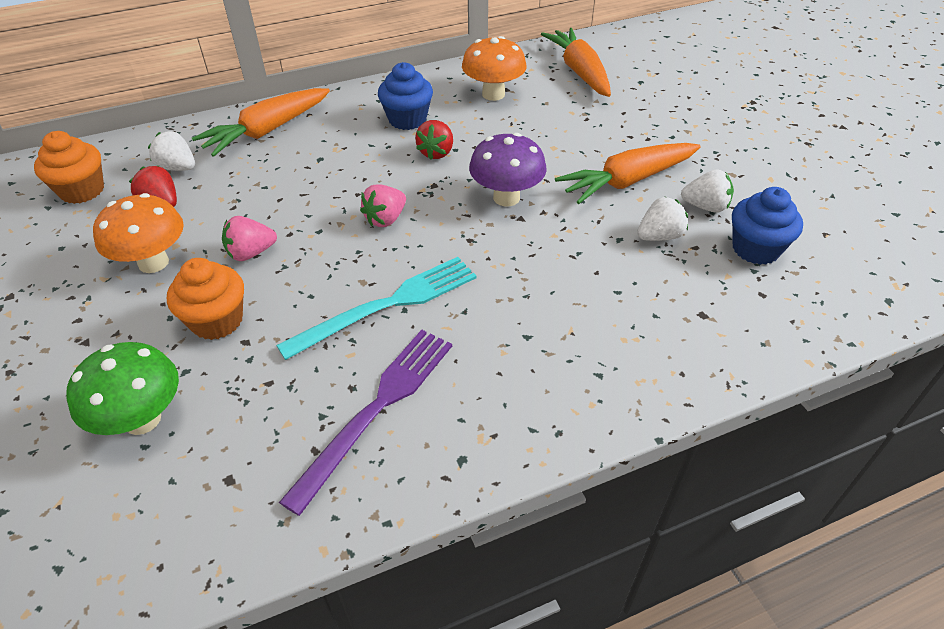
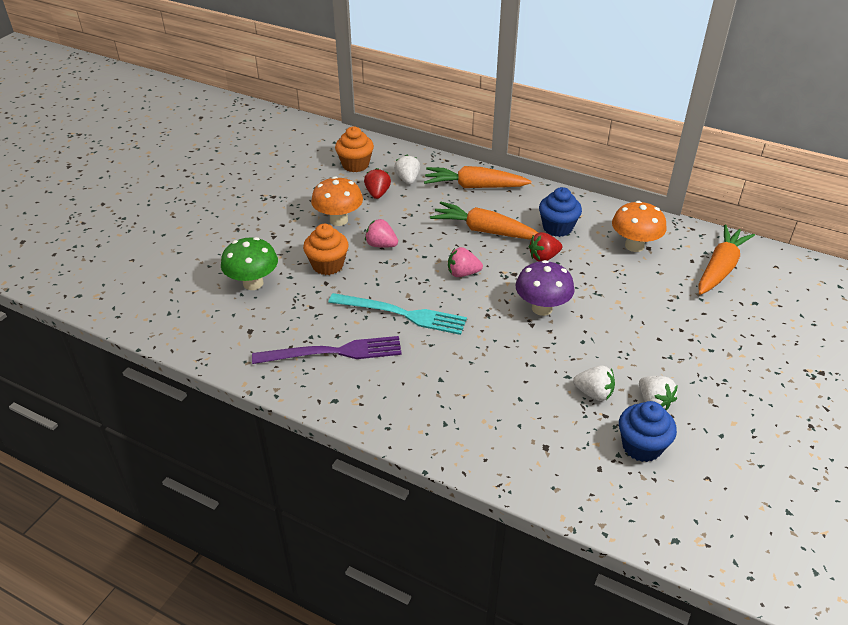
camera: 50 degrees right, 5 degrees down
(627, 181) = (629, 352): orange carrot -> orange carrot (484, 230)

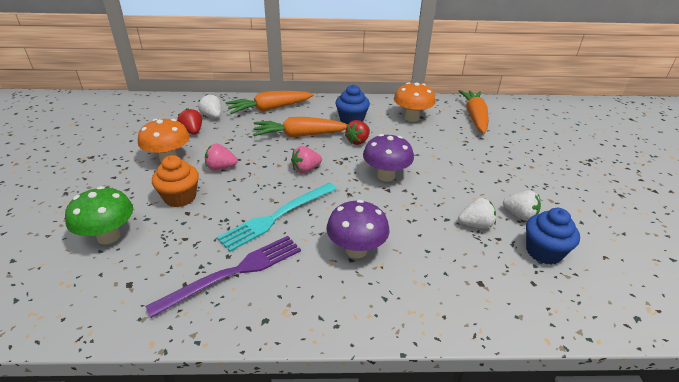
camera: 30 degrees left, 5 degrees down
(355, 165) = (159, 116): orange cupcake -> none
(402, 314) = (277, 216): turquoise fork -> turquoise fork turned 150 degrees clockwise
(452, 372) = (356, 250): none -> purple mushroom

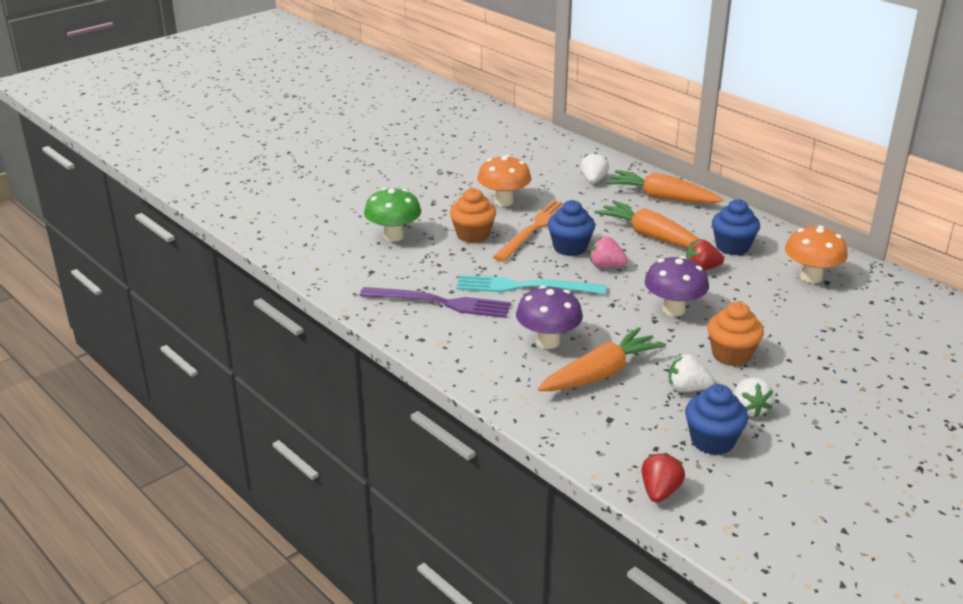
camera: 50 degrees right, 5 degrees down
(192, 131) = (555, 187): red strawberry -> red strawberry (660, 492)
(221, 168) = (535, 229): pink strawberry -> orange fork
(264, 169) = (570, 248): none -> blue cupcake
(456, 186) = (731, 355): none -> orange cupcake
(475, 117) = (901, 314): orange carrot -> orange carrot (601, 374)
(476, 225) = (687, 388): white strawberry -> white strawberry turned 150 degrees clockwise

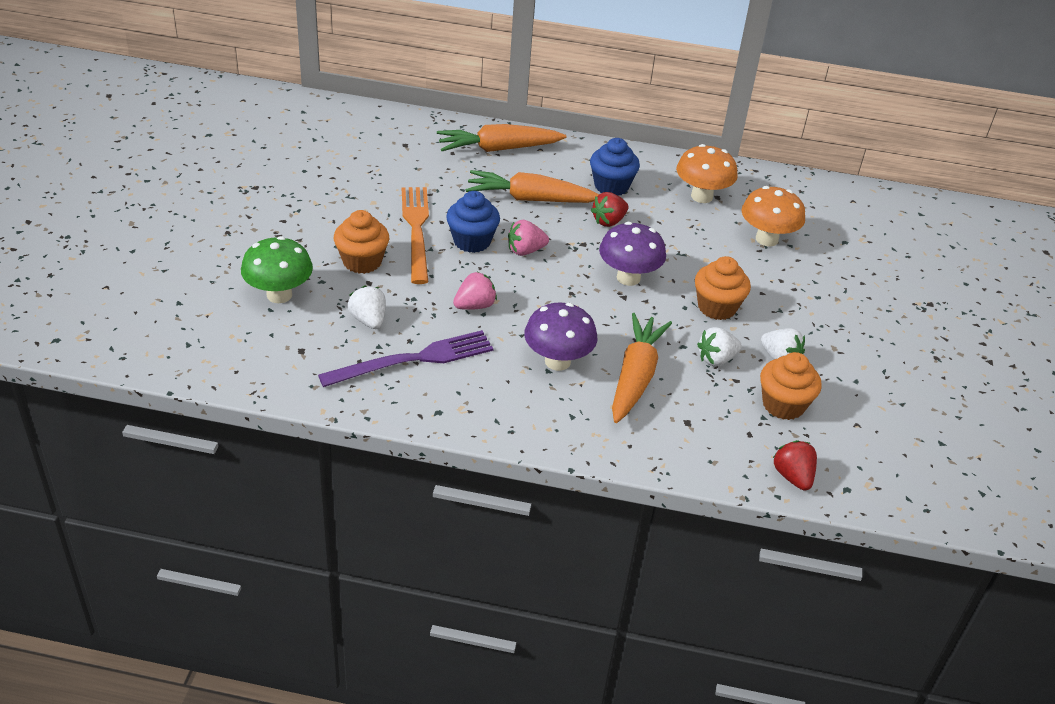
camera: 40 degrees left, 10 degrees up
(504, 201) = (352, 207): orange mushroom -> orange mushroom (766, 239)
(524, 287) = (475, 306): turquoise fork -> pink strawberry
(593, 180) = (415, 149): white strawberry -> white strawberry (369, 320)
(712, 441) = (783, 405): blue cupcake -> orange cupcake

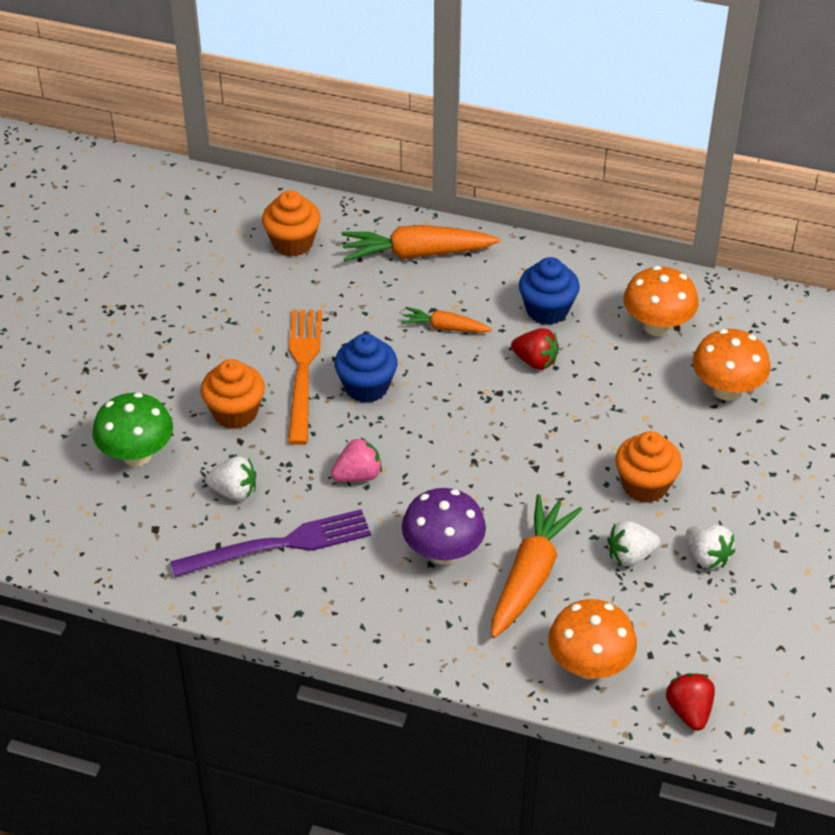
camera: 10 degrees right, 5 degrees up
(369, 320) = (234, 491): white strawberry -> white strawberry turned 120 degrees clockwise
(525, 251) = (428, 401): pink strawberry -> none
(530, 199) = (445, 327): orange carrot -> orange carrot, size x0.56
(609, 221) = (535, 361): red strawberry -> red strawberry turned 120 degrees counterclockwise
(628, 278) = (545, 441): purple mushroom -> none
(700, 444) = (589, 666): none -> orange mushroom
(783, 405) = (698, 618): orange cupcake -> orange cupcake (292, 243)

